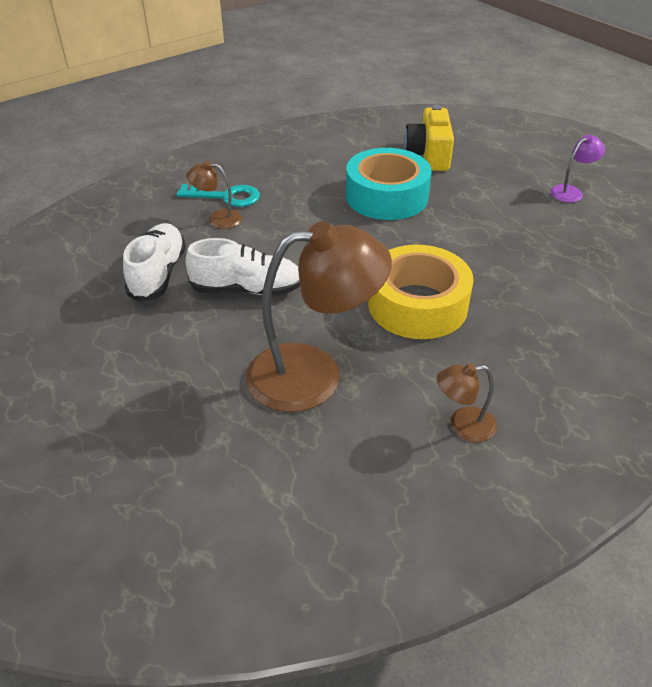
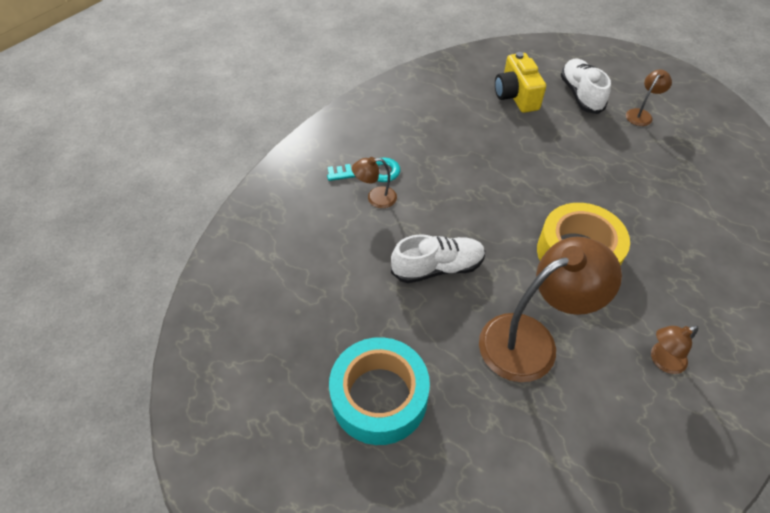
camera: 15 degrees left, 10 degrees up
(158, 274) = (355, 268): white shoe -> white shoe (580, 95)
(386, 196) = (502, 146): turquoise tape -> turquoise tape (379, 397)
(571, 191) = (641, 114): purple lamp -> brown lamp

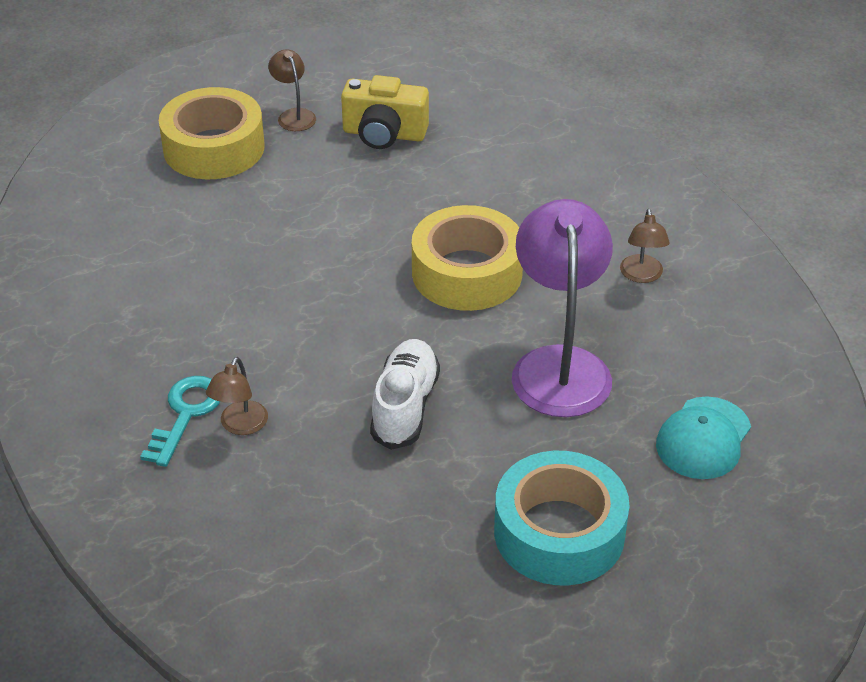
camera: 65 degrees left, 10 degrees down
(516, 96) = (162, 207): yellow camera -> yellow camera (384, 134)
(522, 465) = (703, 438): none -> turquoise cap
(531, 340) = (559, 365): brown lamp -> purple lamp
(580, 95) = (214, 148): white shoe -> yellow tape

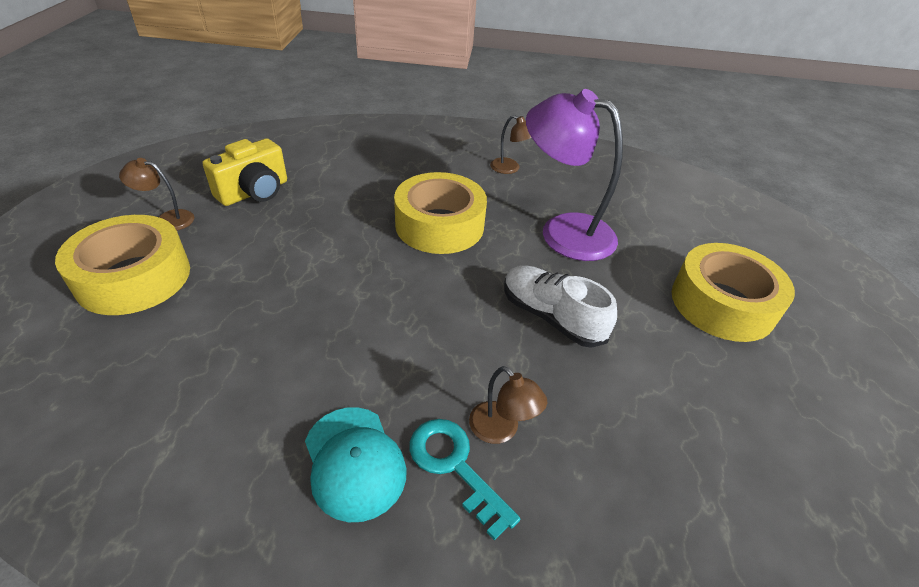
camera: 60 degrees left, 0 degrees up
(559, 532) = (722, 304): turquoise tape -> yellow tape
(703, 438) = (665, 212): turquoise cap -> turquoise cap (354, 462)

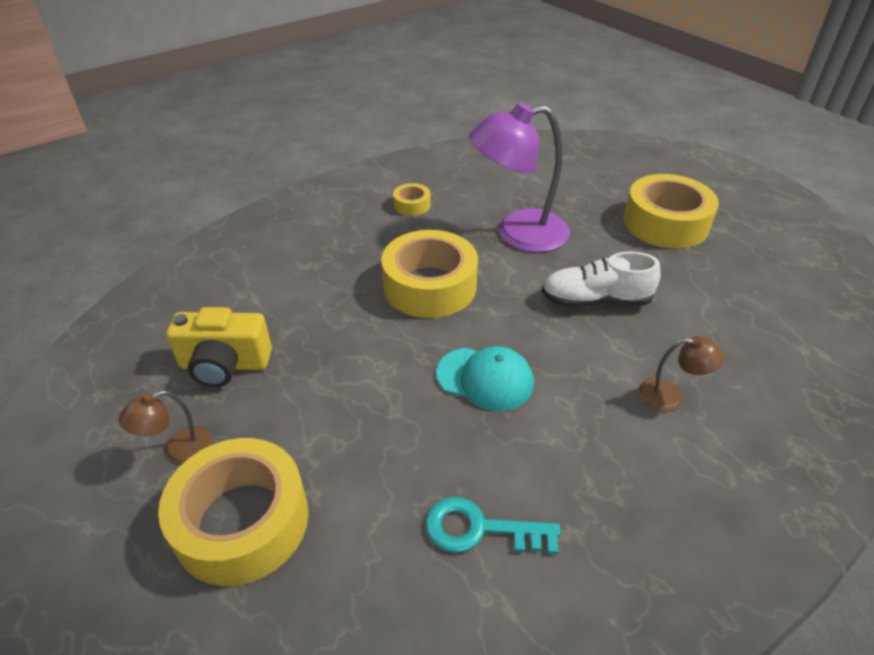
camera: 40 degrees left, 0 degrees up
(254, 192) = (224, 365): yellow camera -> yellow camera turned 90 degrees clockwise
(354, 462) = (628, 490): turquoise cap -> turquoise cap (485, 379)
(455, 466) = (679, 438): turquoise key -> turquoise key (480, 529)
(510, 168) = (412, 205): brown lamp -> yellow tape

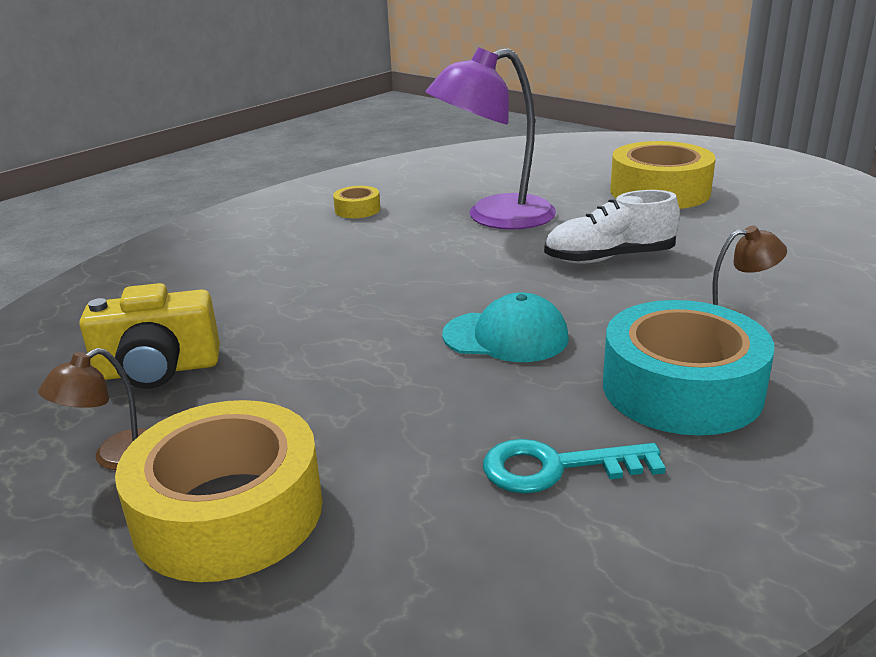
camera: 10 degrees left, 15 degrees down
(430, 286) = (405, 270): yellow tape -> none
(602, 465) = (681, 388): none -> turquoise tape

